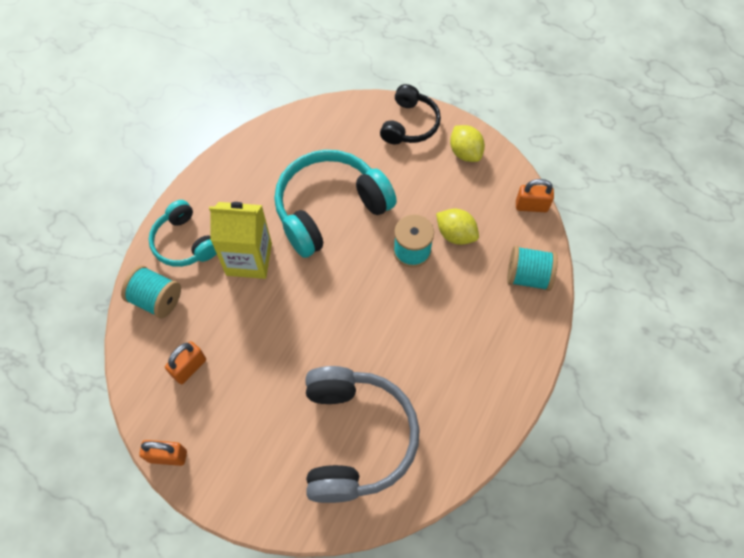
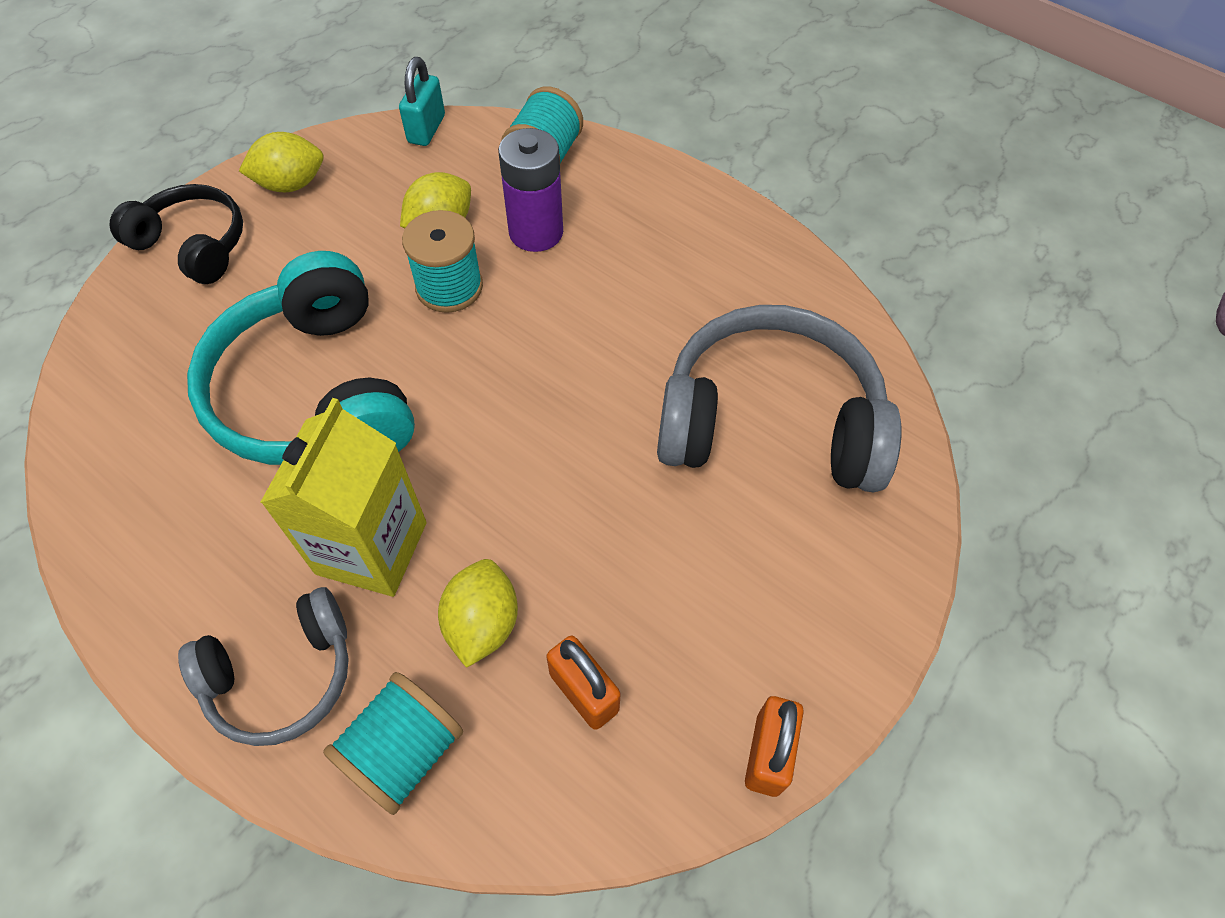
camera: 80 degrees left, 5 degrees down
(184, 242) = (282, 675): turquoise headphones -> grey headphones
(217, 316) = (482, 623): none -> yellow lemon
(465, 285) = (536, 232): none -> purple battery
(531, 206) = (426, 129): orange padlock -> turquoise padlock

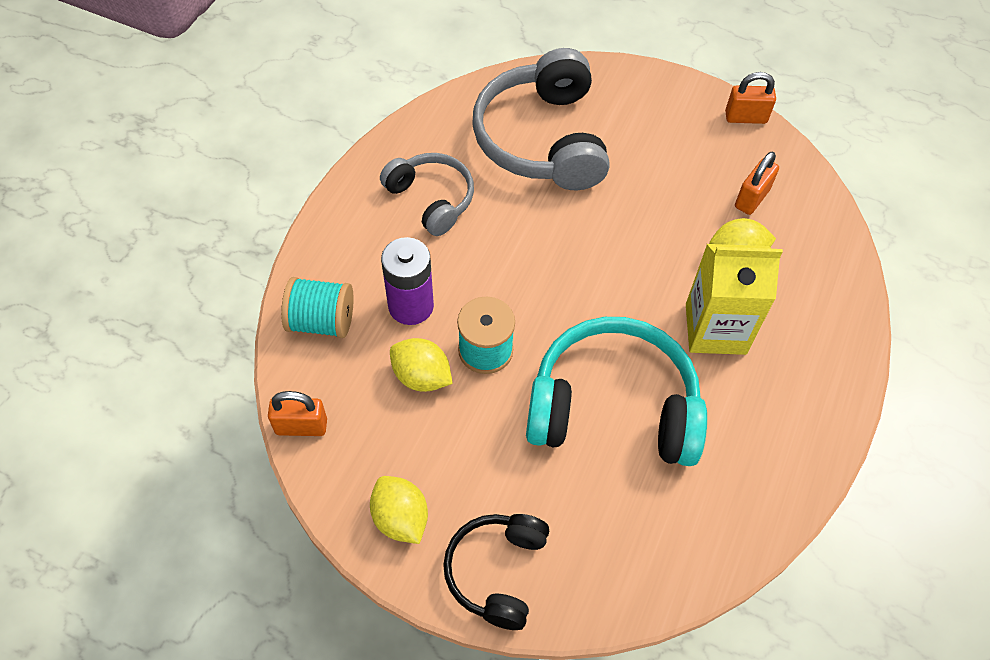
camera: 105 degrees left, 0 degrees up
(282, 675) = (813, 348): grey headphones -> grey headphones (431, 199)
(316, 392) = (613, 407): turquoise headphones -> turquoise headphones turned 135 degrees counterclockwise
(404, 751) = (822, 272): turquoise spool -> none
(426, 129) = (301, 426): turquoise padlock -> orange padlock

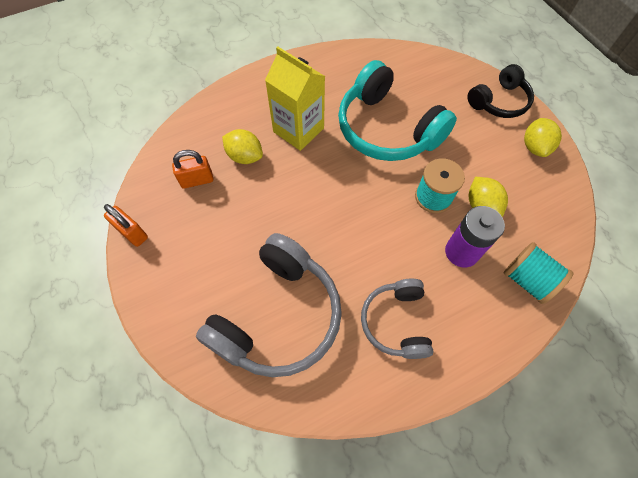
camera: 140 degrees left, 5 degrees up
(301, 426) = (570, 222): orange padlock -> none

